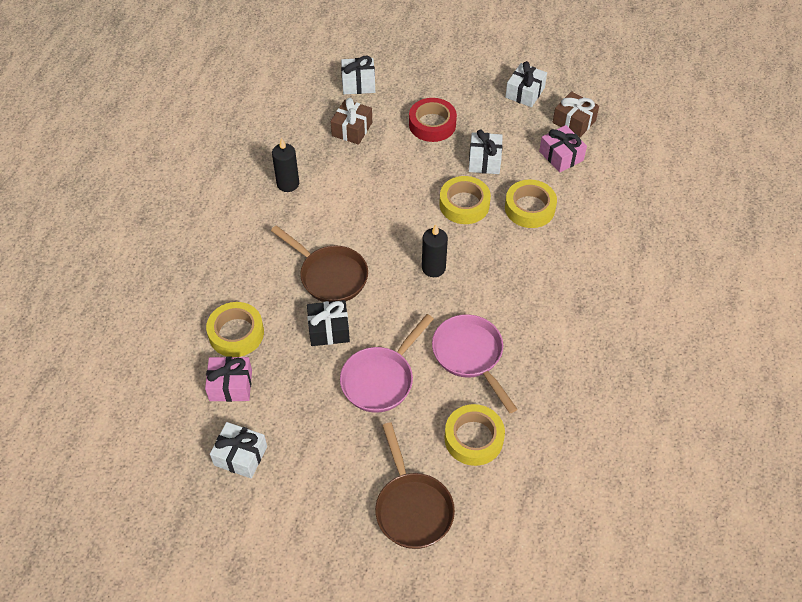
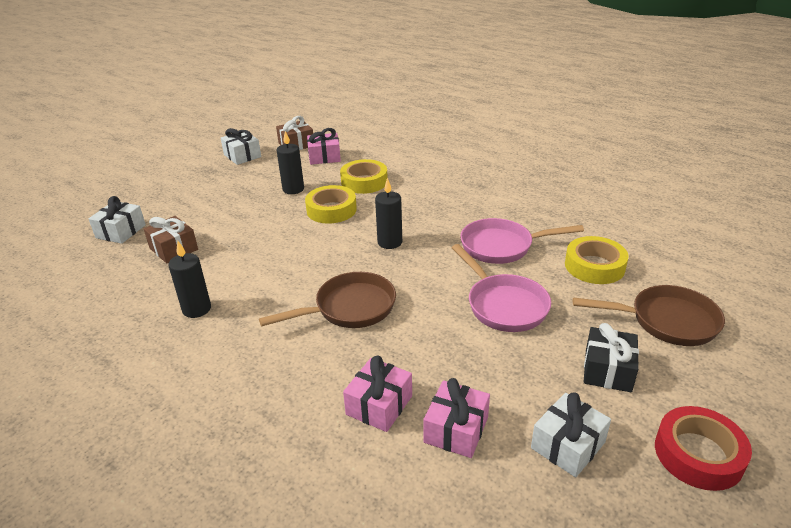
camera: 65 degrees left, 20 degrees down
(236, 333) = (379, 405): yellow tape -> pink gift
(329, 329) = (420, 326): black gift -> black gift (608, 370)
(432, 124) = (223, 204): red tape -> red tape (698, 454)
(484, 160) = (293, 189): white gift -> black candle

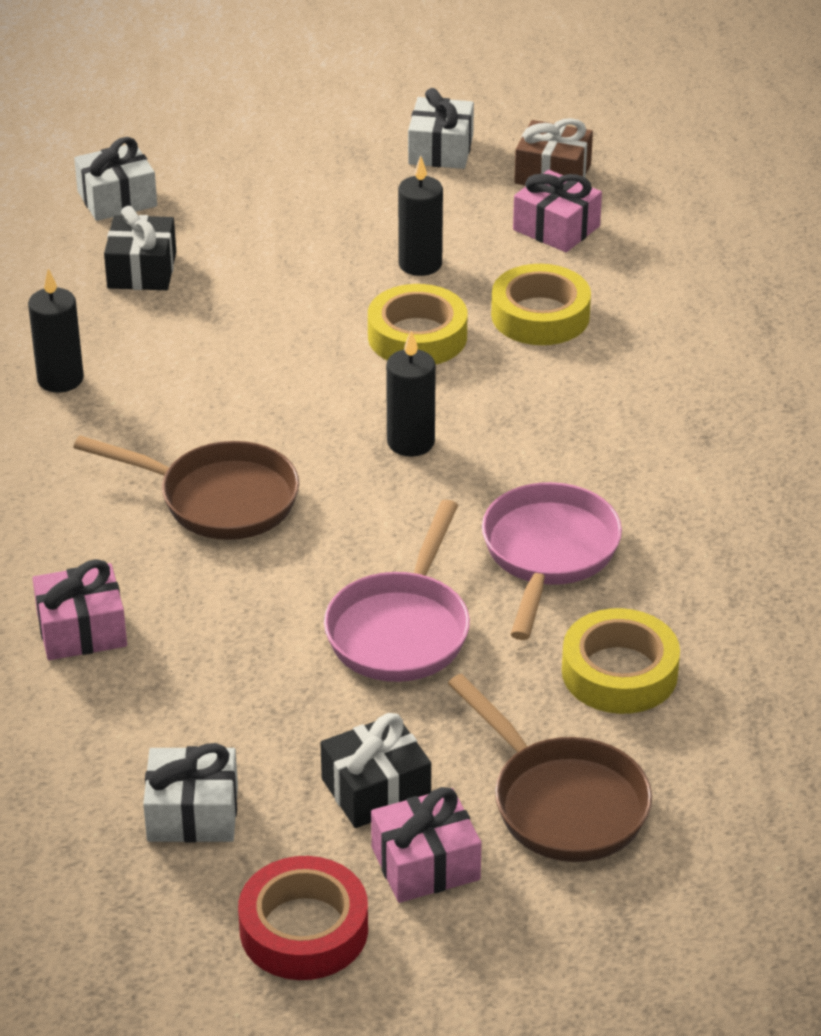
camera: 45 degrees right, 5 degrees up
(174, 249) = (142, 270): brown gift -> black gift
(456, 429) = (114, 711): pink gift -> pink gift (425, 863)
(502, 246) = (548, 554): pink pan -> pink pan turned 60 degrees clockwise

